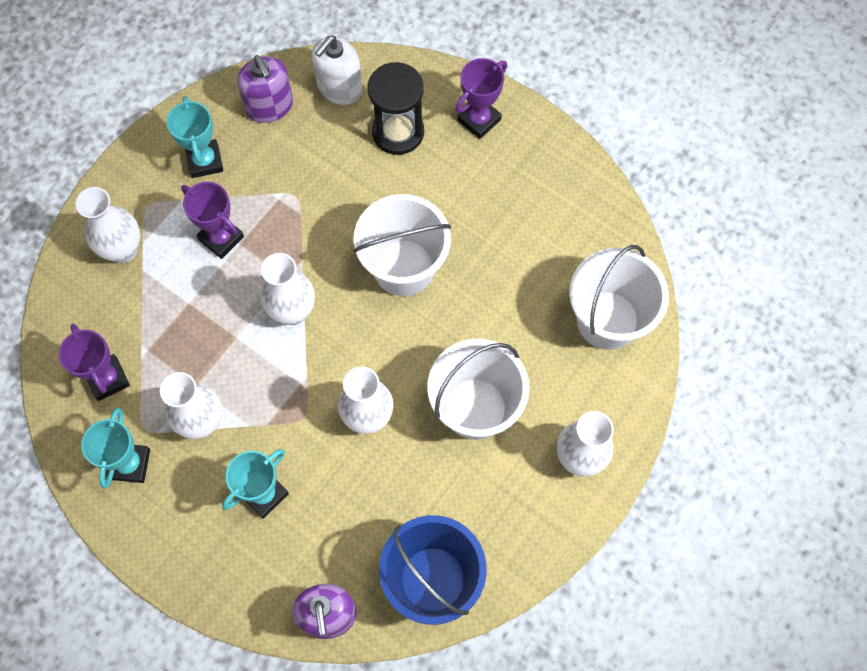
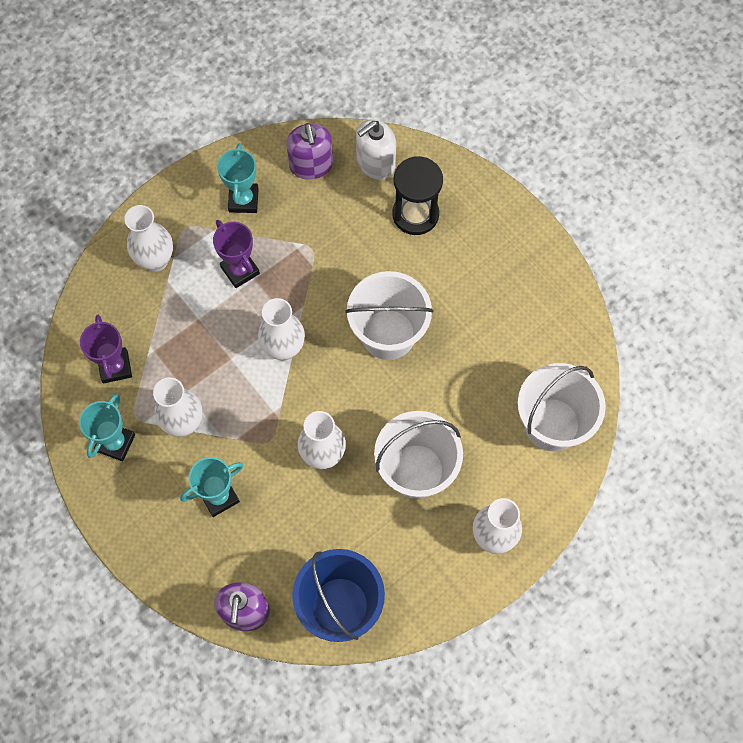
camera: 15 degrees right, 0 degrees up
(479, 120) = (489, 220): purple trophy -> none

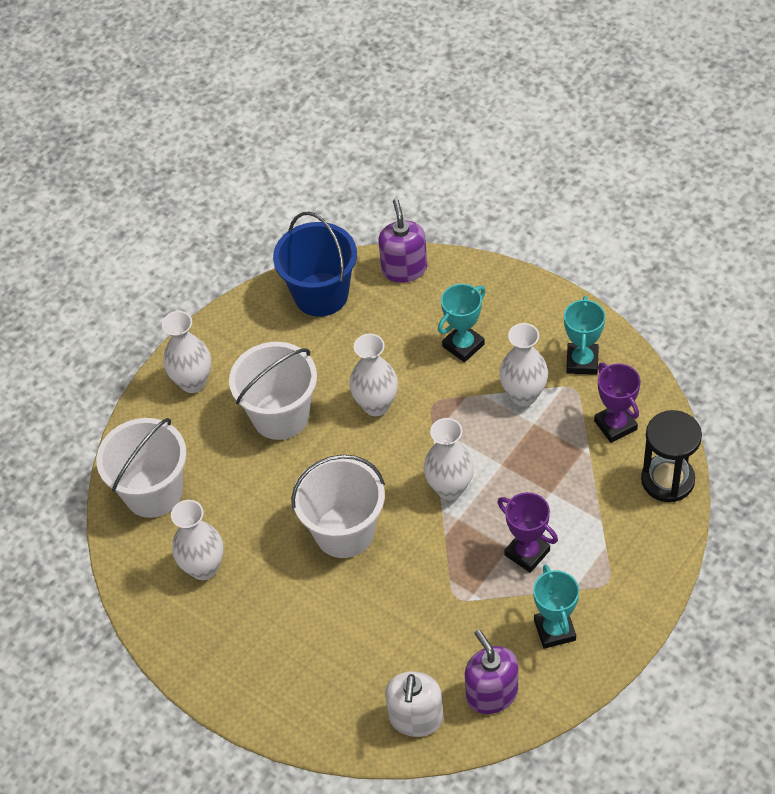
camera: 170 degrees right, 15 degrees down
(156, 260) = (623, 538): white vase -> white vase (203, 568)
(375, 163) = (416, 718): white soap dispenser -> white soap dispenser turned 150 degrees clockwise
(415, 214) = (351, 669): black hourglass -> black hourglass (667, 480)

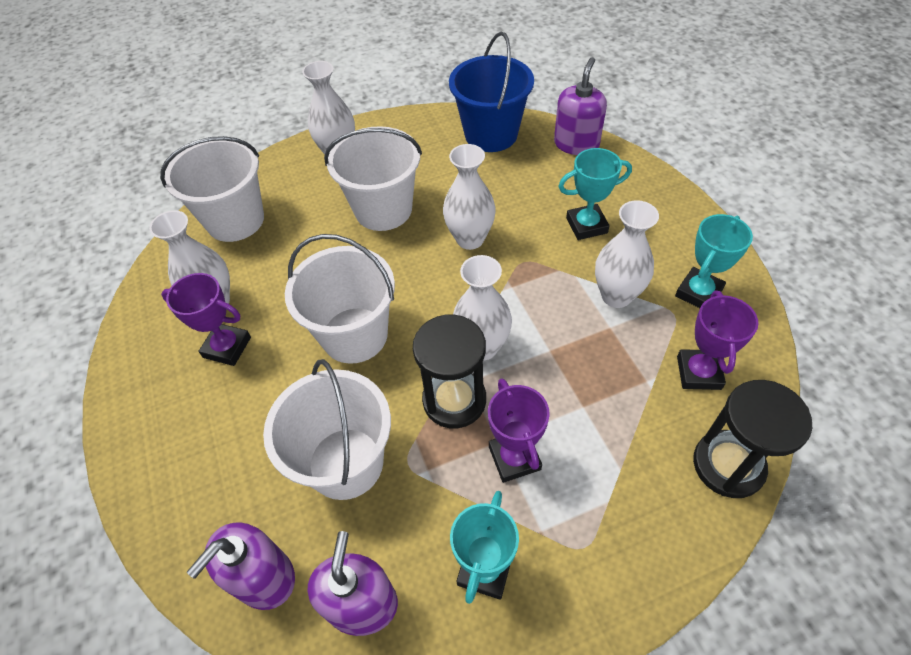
camera: 30 degrees right, 0 degrees up
(249, 595) = (227, 347): none -> purple trophy
(413, 621) = (346, 463): none -> white bucket
(416, 718) = (264, 577): white soap dispenser -> purple soap dispenser
(457, 537) = (454, 400): none -> black hourglass

